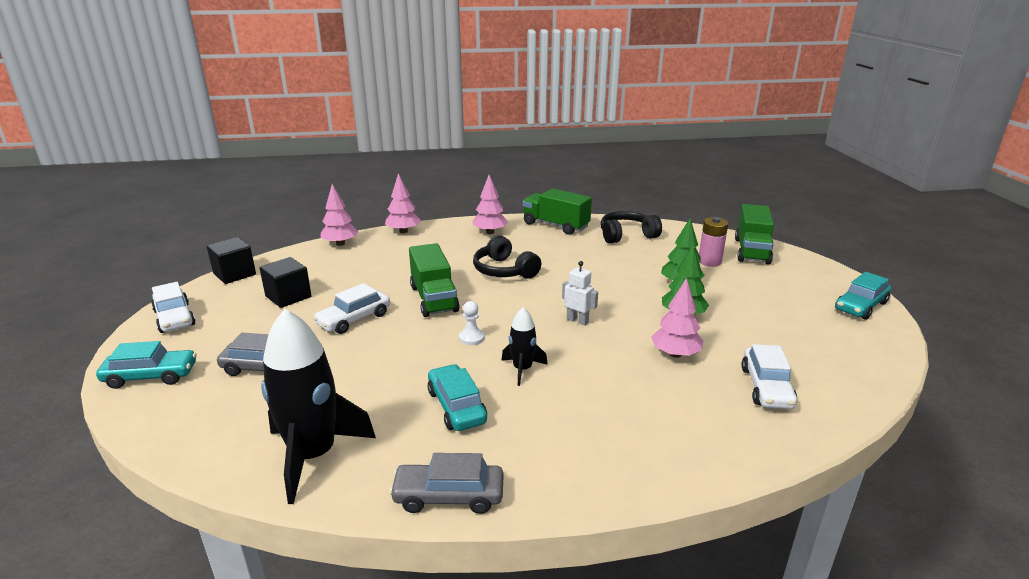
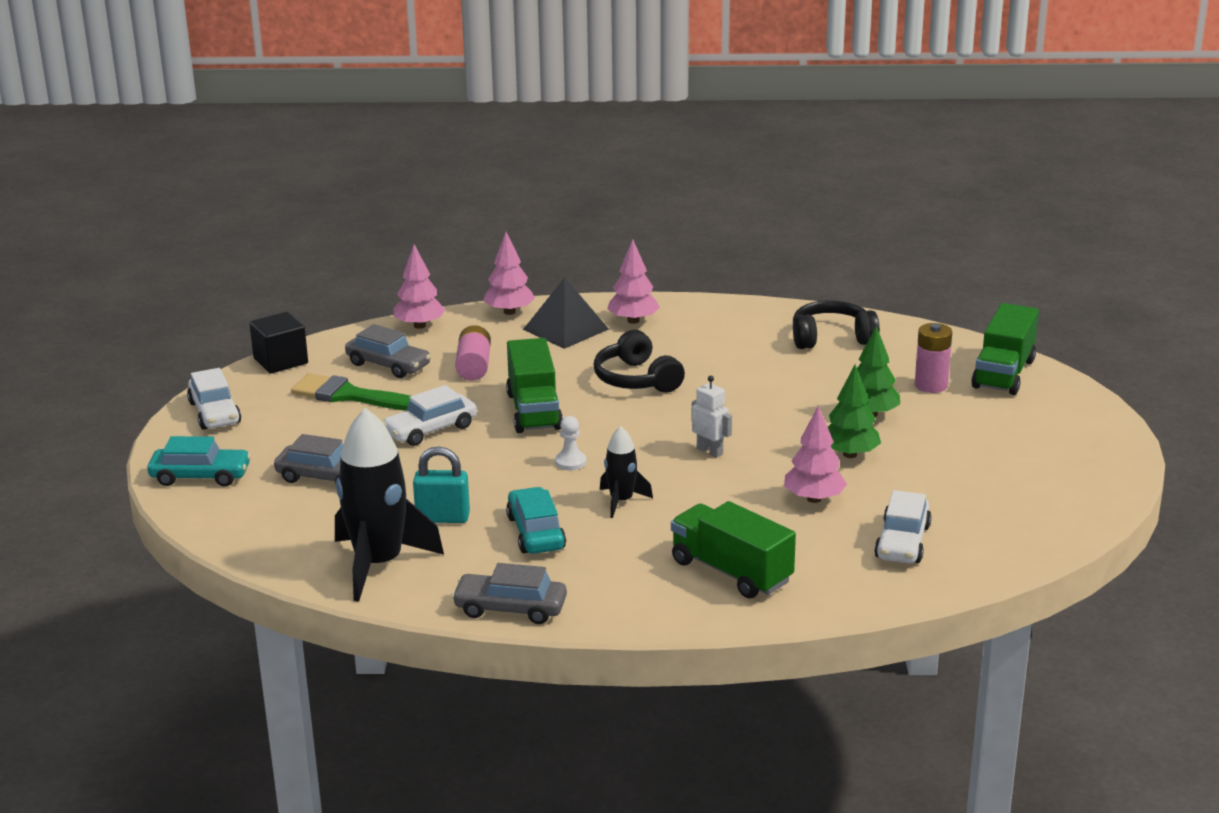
camera: 10 degrees right, 0 degrees up
(288, 297) = (350, 396): black cube -> green brush
(318, 272) = (388, 365): none -> grey car
(371, 399) = (443, 518): none -> turquoise padlock
(383, 269) = (473, 366): none -> pink battery
(445, 240) = (566, 329): none -> black pyramid
(555, 225) = (733, 315): green truck -> green truck (731, 572)
(860, 306) = (1099, 460): turquoise car -> none

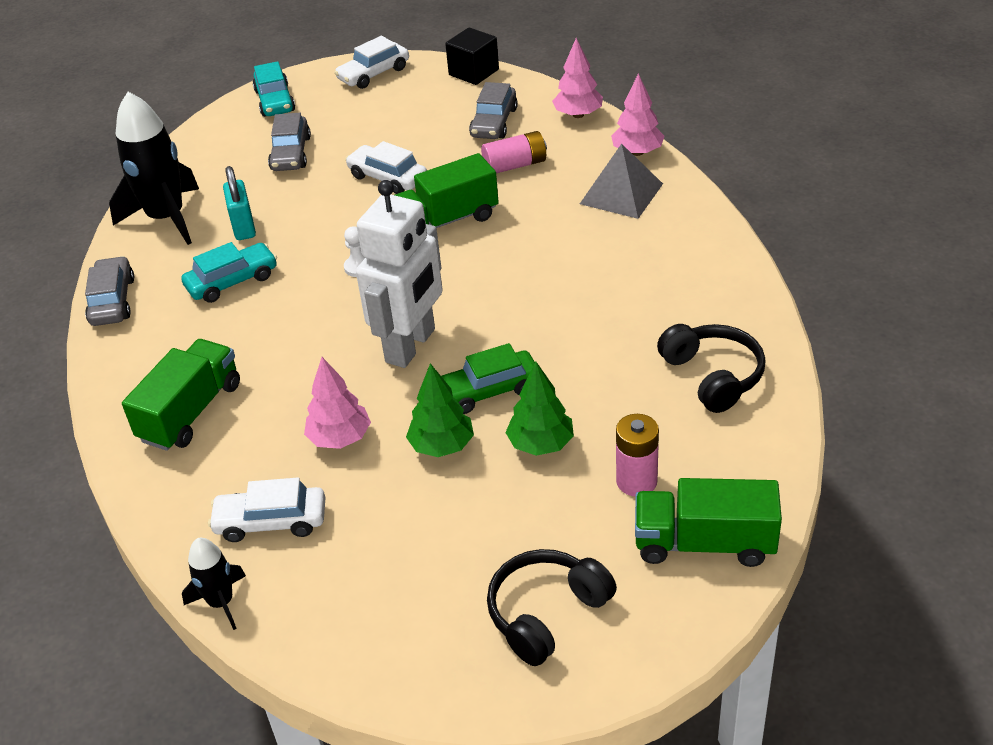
camera: 75 degrees right, 15 degrees up
(350, 396) = (429, 122): green brush -> none
(566, 329) = (621, 193): black pyramid -> grey pyramid
(621, 501) = (298, 315): black rocket -> black rocket (221, 602)
(633, 321) = (666, 228): pink tree -> none
(636, 379) = (538, 263): black headphones -> black headphones (546, 613)
(710, 451) = (411, 346): white robot -> white robot, size x2.26
(793, 426) = (488, 391): none -> green car

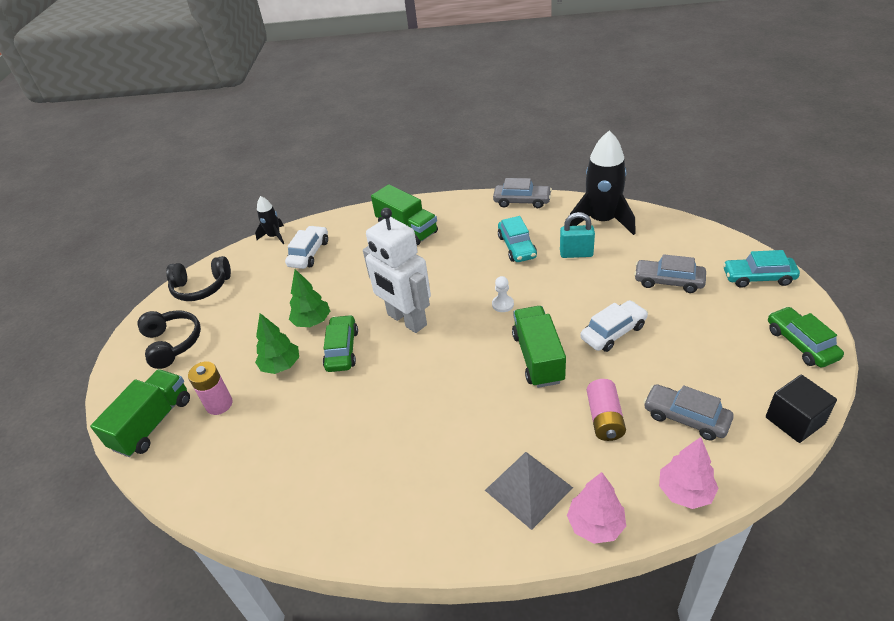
camera: 110 degrees right, 0 degrees up
(340, 438) = (348, 281): pink tree -> none
(373, 74) = (801, 344): white car -> green car
(713, 376) = (271, 478): black headphones -> black headphones (201, 287)

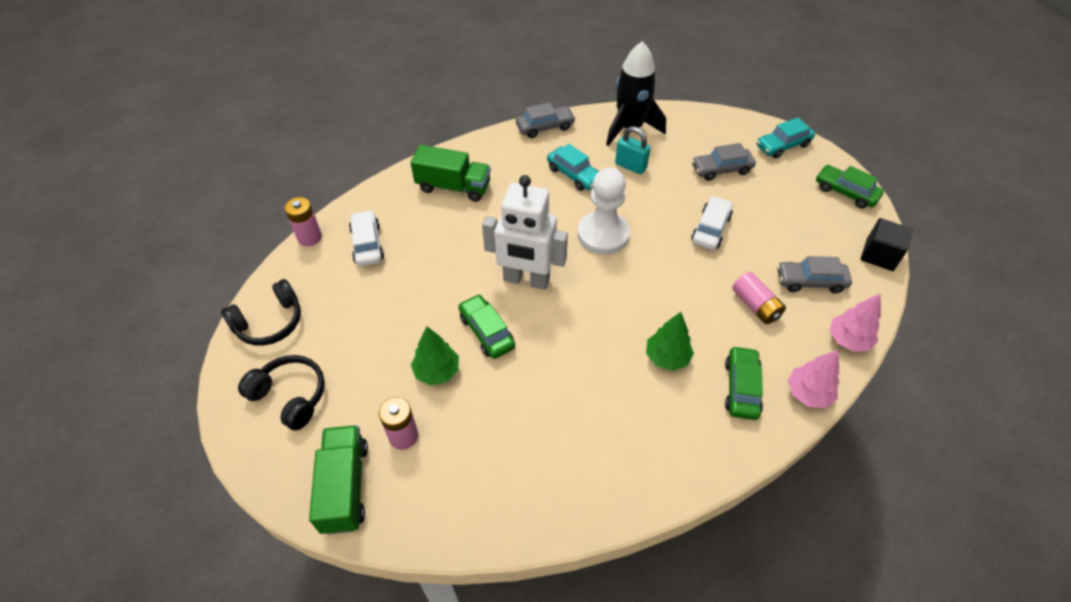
camera: 35 degrees left, 10 degrees up
(274, 236) = (310, 237): black rocket -> pink battery
(312, 321) = (432, 315): green tree -> green tree (667, 357)
(503, 304) = (603, 235): white pawn -> white pawn, size x2.40
(528, 489) = (741, 388): grey pyramid -> green car
(538, 358) = (668, 273): green truck -> none
(576, 254) = (630, 166): turquoise padlock -> turquoise padlock turned 60 degrees clockwise

